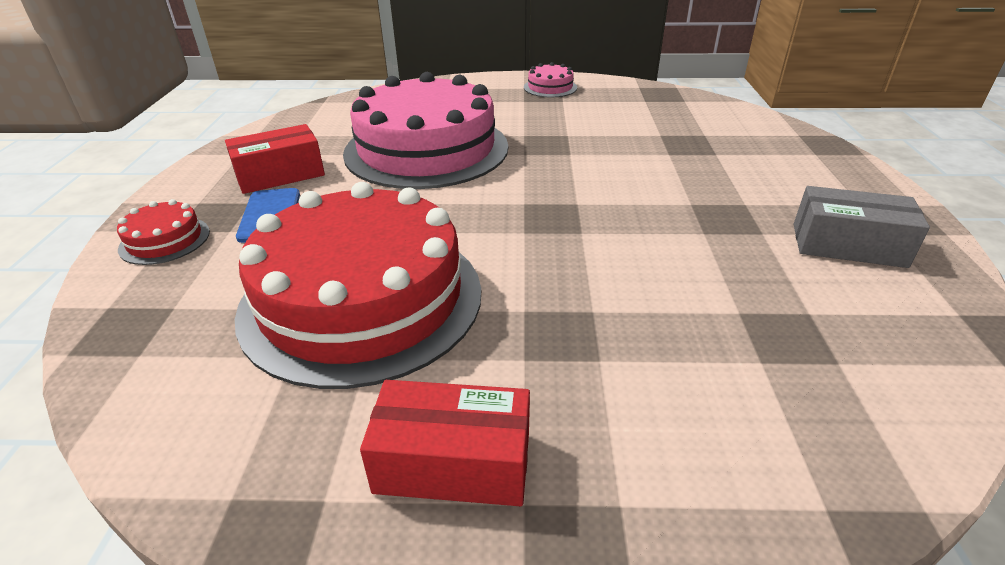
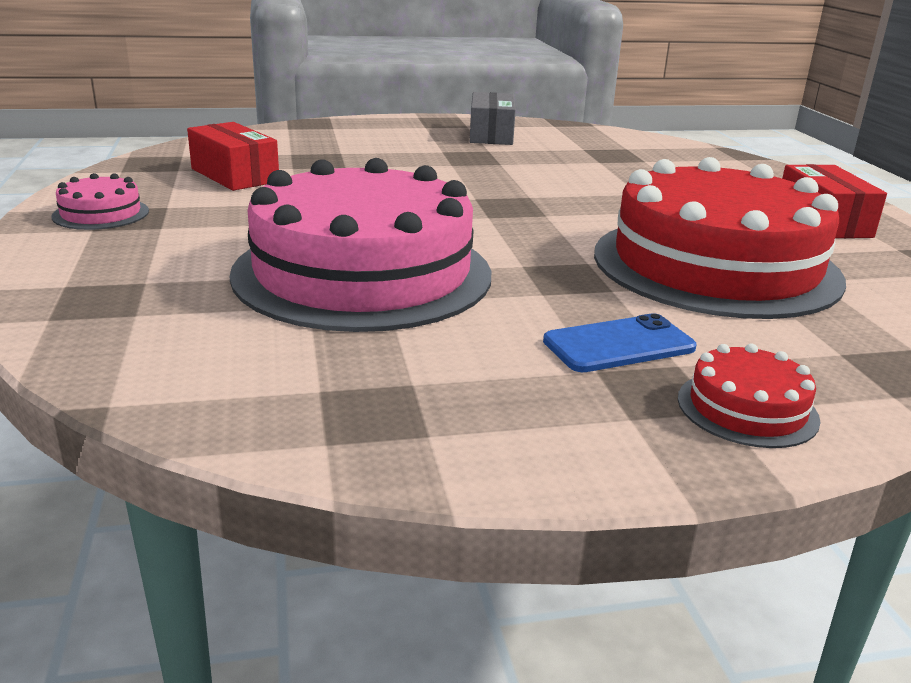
camera: 105 degrees left, 10 degrees down
(280, 175) = (497, 367): red box -> red box (234, 175)

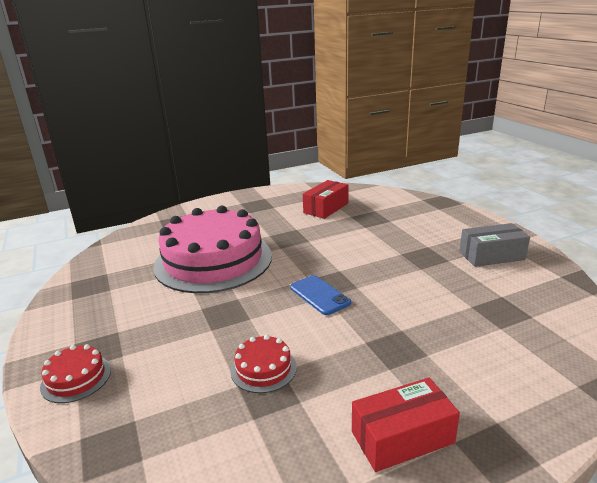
camera: 80 degrees right, 0 degrees up
(101, 213) = (258, 199): pink cake -> none
(619, 345) = (143, 336): blue phone -> blue phone (319, 295)
(715, 265) = (263, 368): red cake -> red cake, size x0.40

